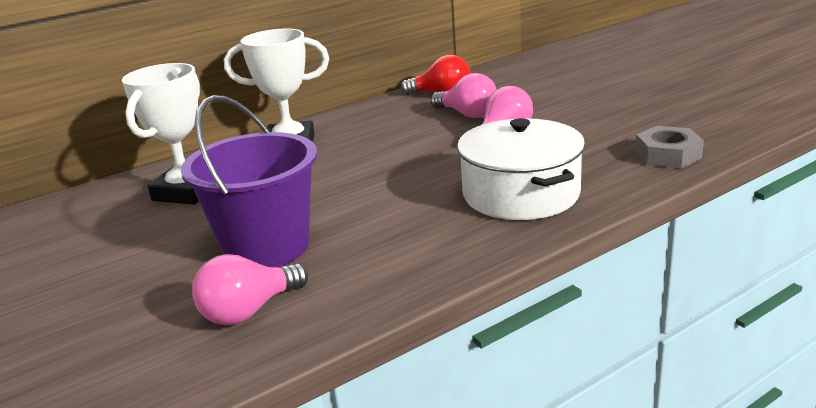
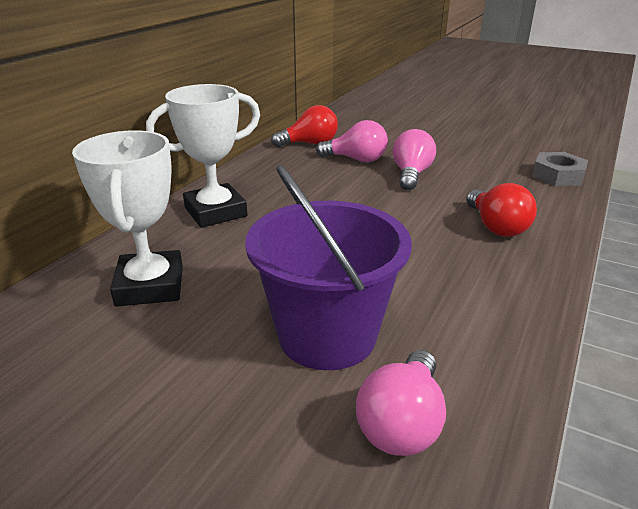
camera: 30 degrees left, 5 degrees up
(521, 194) = (496, 227): white pot -> red light bulb

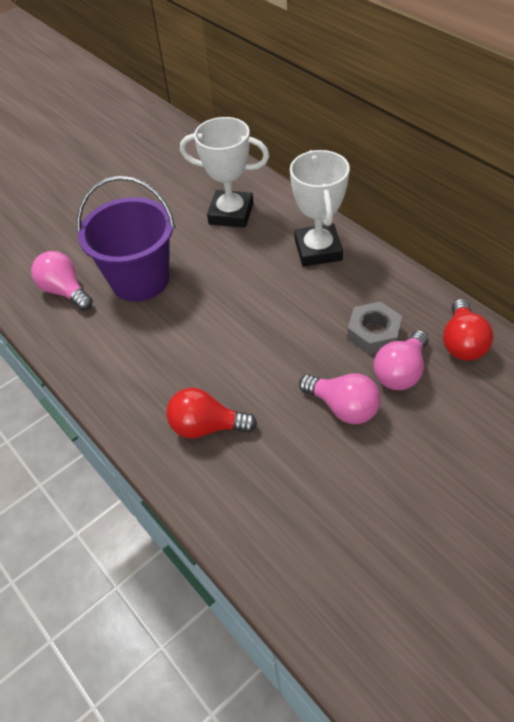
camera: 115 degrees right, 20 degrees up
(557, 176) = (286, 561): grey nut -> grey nut (373, 333)

